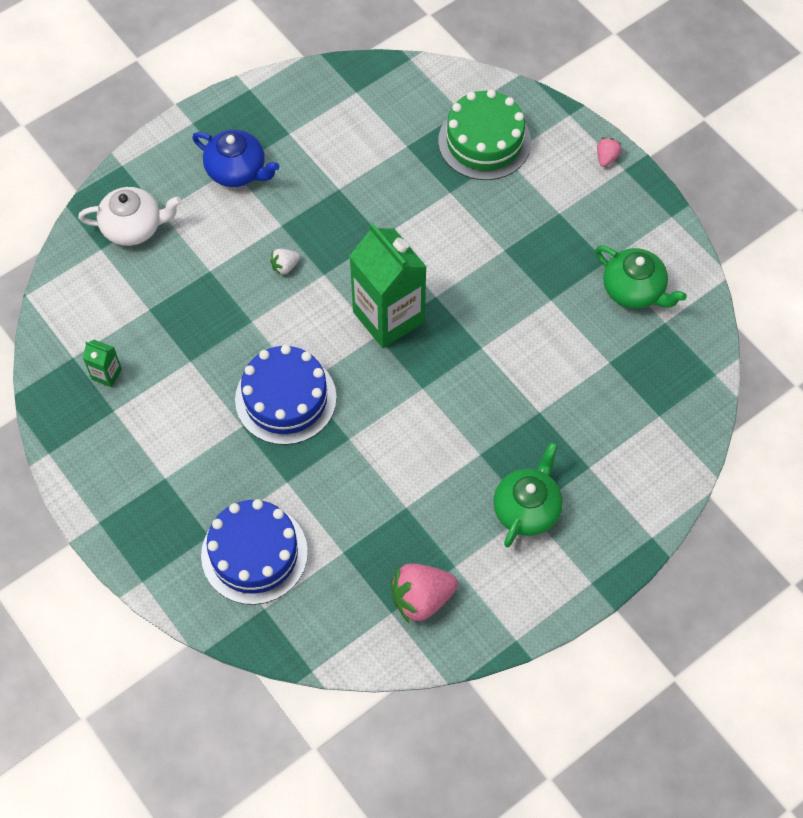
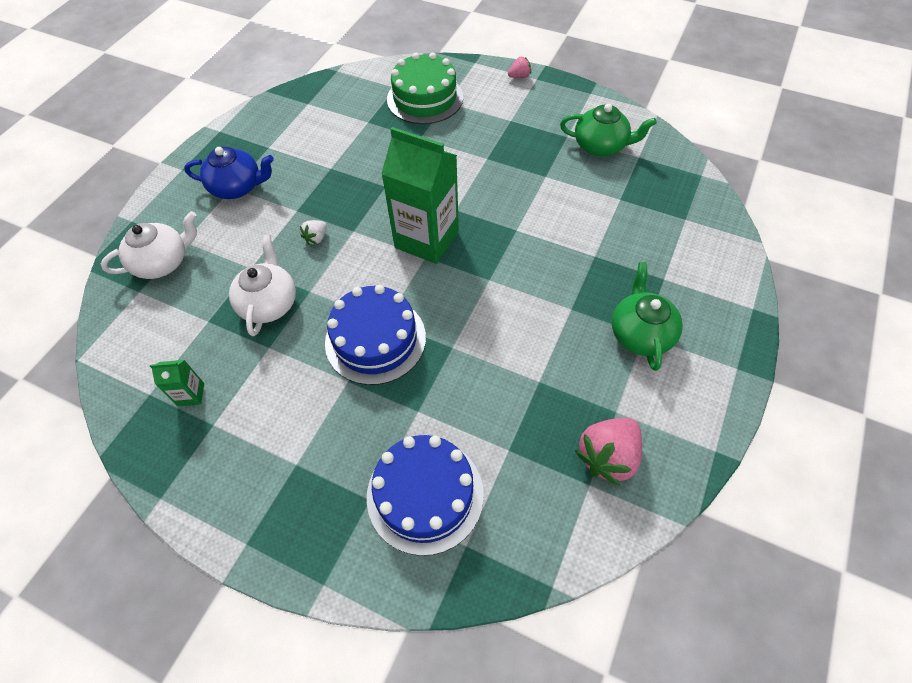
camera: 25 degrees left, 5 degrees down
(210, 316) = (269, 303): none -> white teapot
(606, 158) = (519, 76): pink strawberry -> pink strawberry turned 75 degrees clockwise

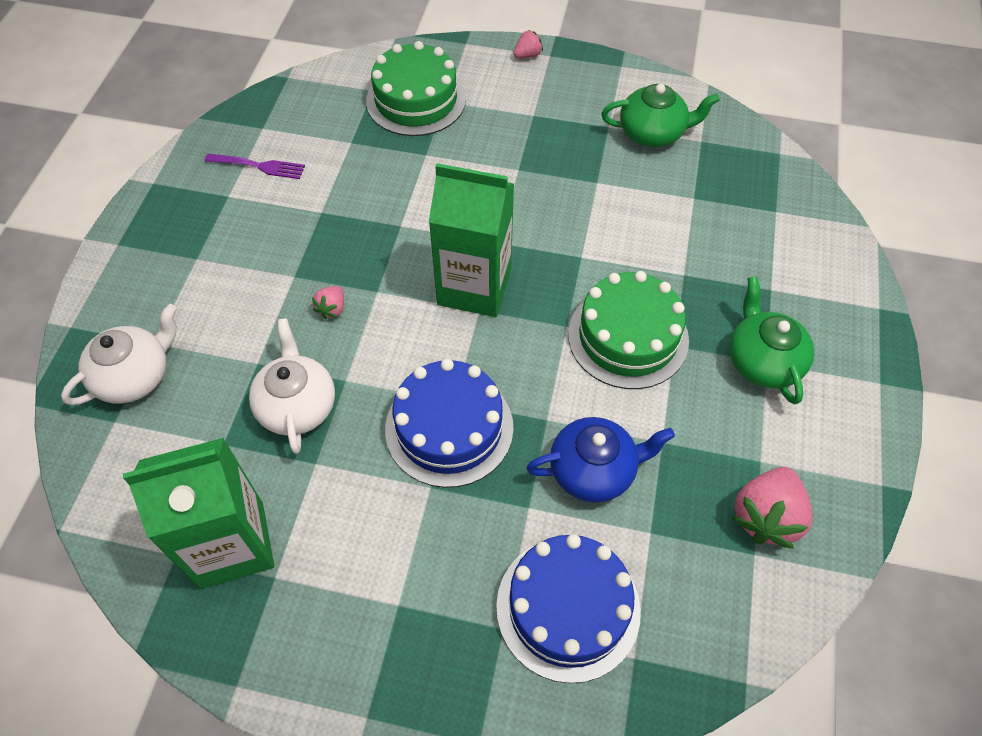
camera: 15 degrees left, 0 degrees up
(191, 394) = (232, 544): green carton -> green carton, size x2.34
(237, 187) = (204, 257): blue teapot -> blue teapot (594, 470)
(296, 129) = (259, 166): none -> purple fork
(316, 238) = (332, 309): white strawberry -> pink strawberry
(535, 296) = (628, 337): none -> green cake

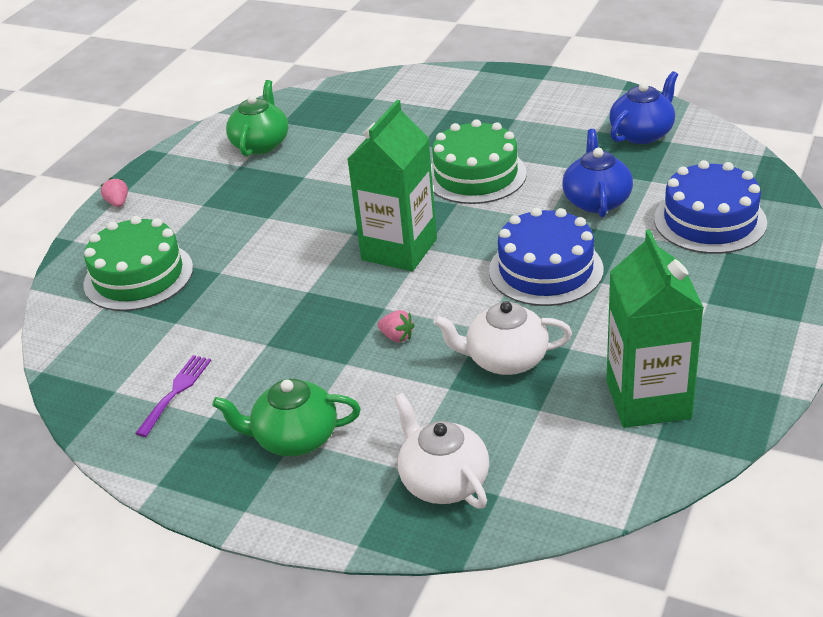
camera: 75 degrees left, 20 degrees down
(762, 361) = (514, 120): green teapot -> green teapot (294, 438)
(766, 517) = (642, 134): pink strawberry -> blue teapot

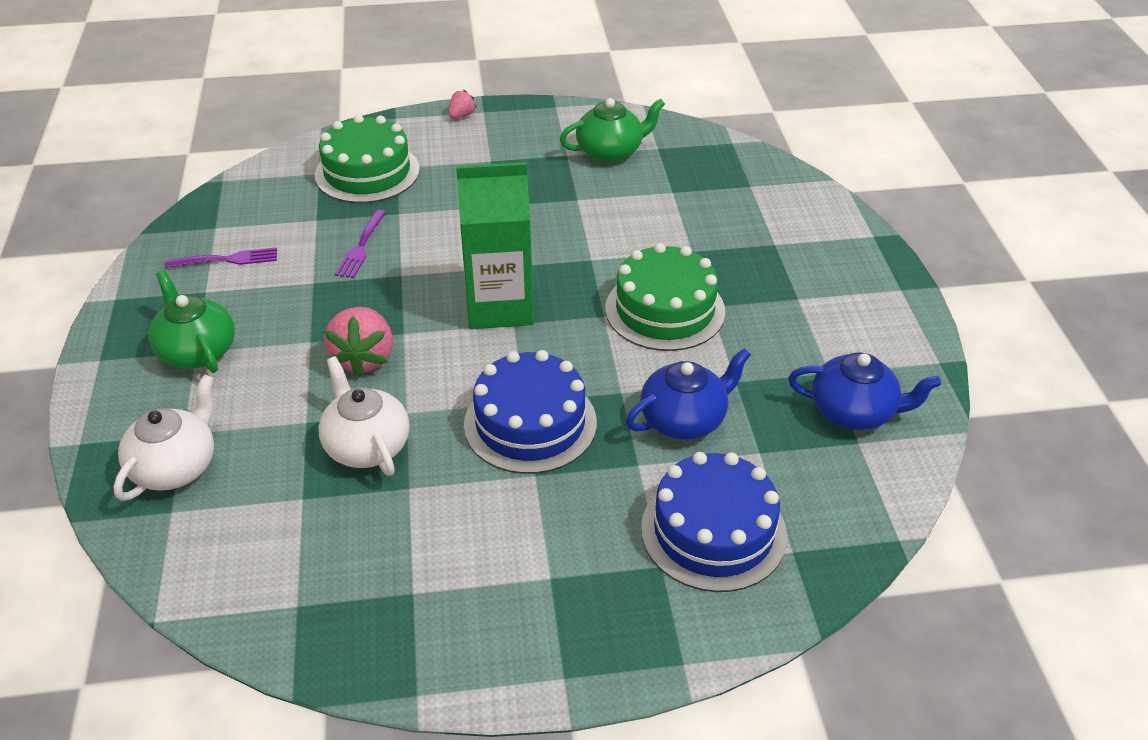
camera: 55 degrees right, 5 degrees up
(245, 304) = (361, 247): none -> purple fork
(397, 337) = (364, 358): pink strawberry -> pink strawberry, size x1.98
(648, 399) = (354, 579): green carton -> none

